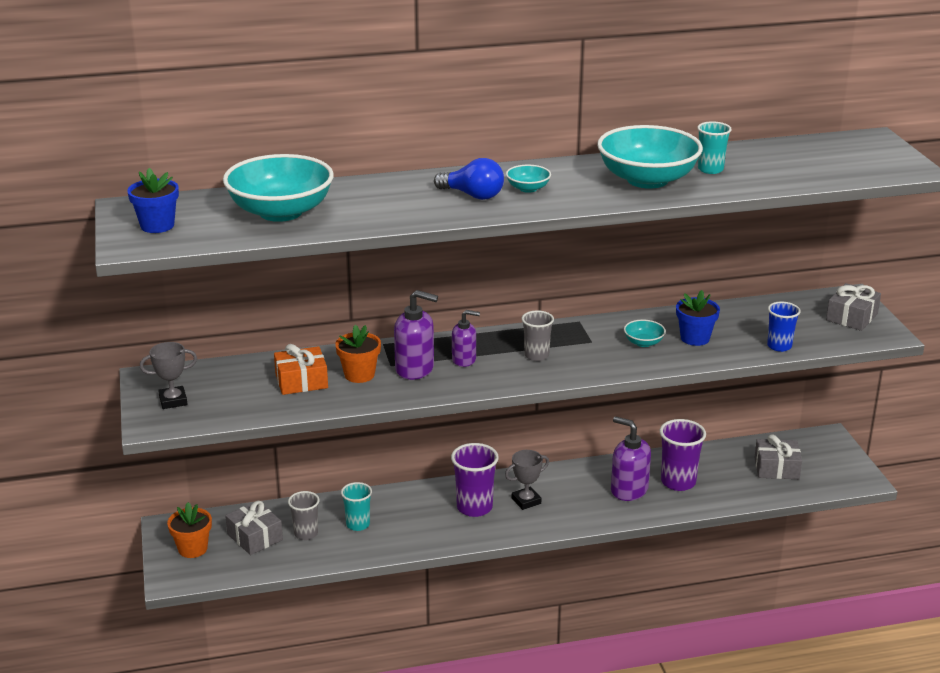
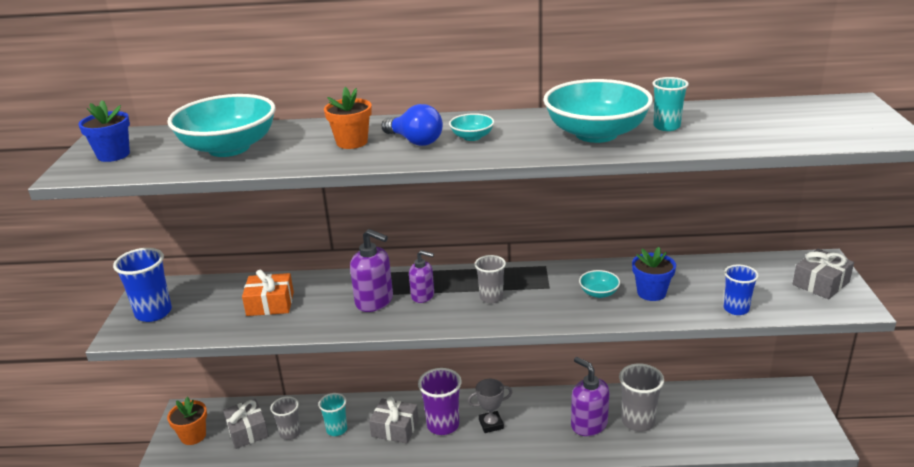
camera: 15 degrees right, 0 degrees up
(173, 401) = (153, 313): grey trophy -> blue cup
(359, 375) = (323, 302): orange flower pot -> orange flower pot (352, 142)
(678, 482) = (638, 421): purple cup -> grey cup
(776, 468) = (738, 418): grey gift -> grey gift (395, 428)

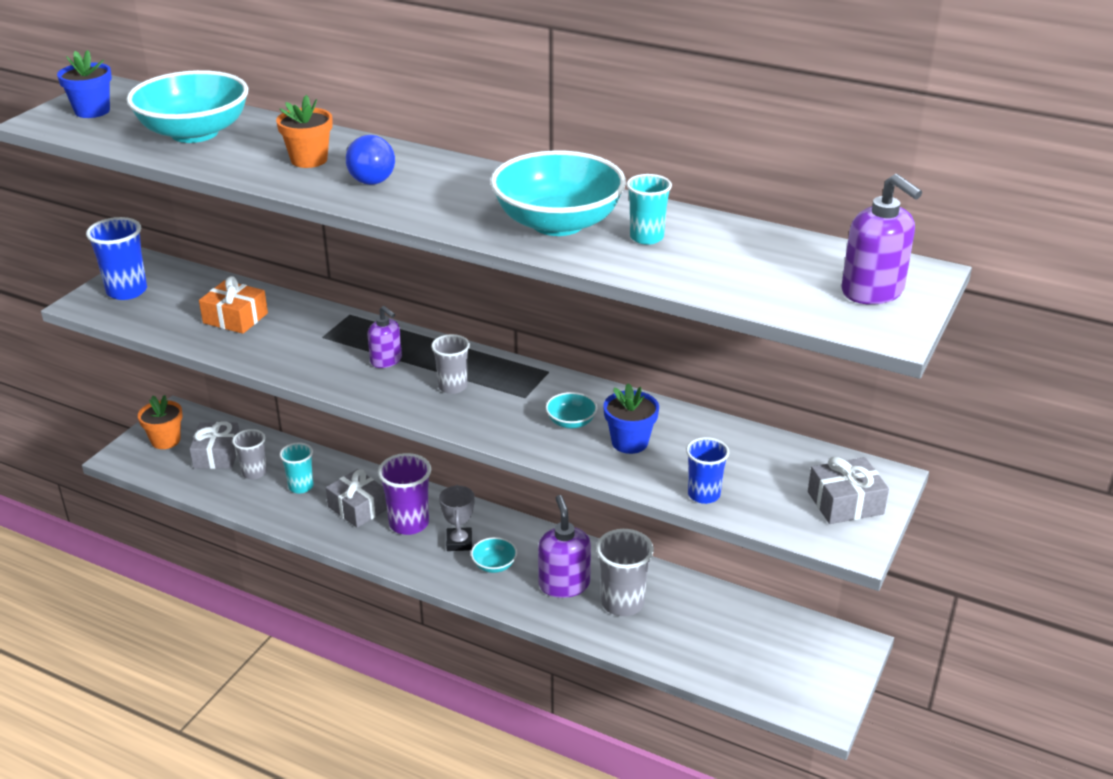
camera: 25 degrees right, 5 degrees up
(374, 301) = (334, 349): purple soap dispenser -> purple soap dispenser (872, 291)
(472, 137) = (428, 188): turquoise bowl -> turquoise bowl (494, 565)
(491, 424) = (459, 542): grey trophy -> grey trophy turned 75 degrees clockwise

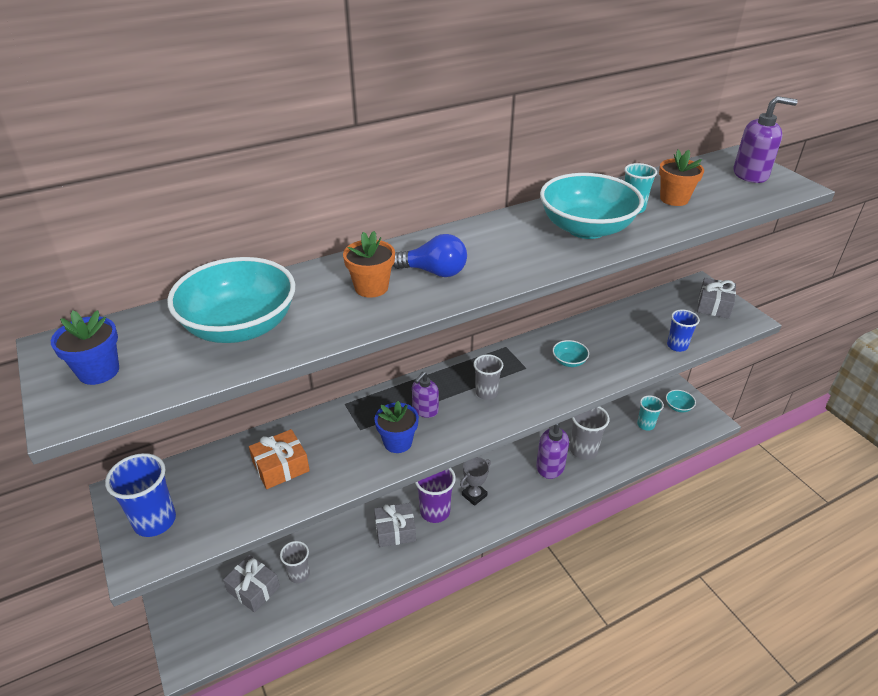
camera: 55 degrees left, 5 degrees up
(165, 440) = (198, 617): orange flower pot -> orange flower pot (674, 199)
(301, 486) = (342, 553): turquoise cup -> turquoise cup (645, 425)
(386, 360) = (425, 410): purple soap dispenser -> purple soap dispenser turned 135 degrees clockwise
(459, 542) = (474, 495): grey trophy -> grey trophy turned 75 degrees counterclockwise
(494, 565) = (509, 489): turquoise bowl -> turquoise bowl (678, 407)
(629, 442) = (607, 349): blue flower pot -> blue flower pot (397, 442)

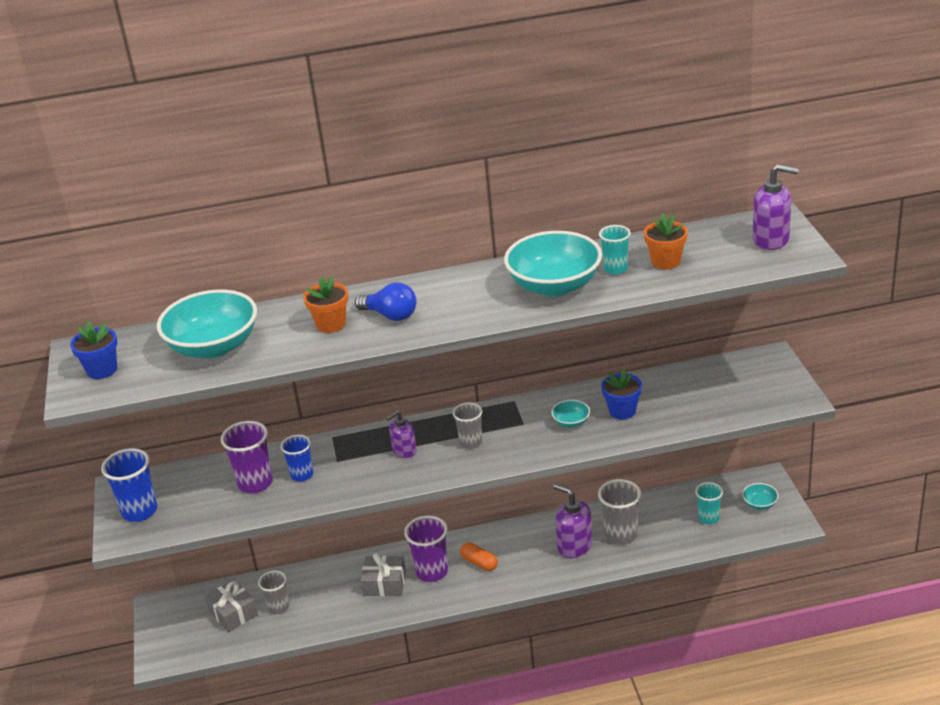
camera: 20 degrees right, 5 degrees down
(281, 467) = (255, 483): orange gift -> purple cup
(397, 442) = (366, 476): blue flower pot -> blue flower pot (622, 411)
(474, 495) = (479, 563): grey trophy -> orange capsule
(677, 346) = (697, 419): blue cup -> blue cup (302, 475)
(714, 305) = (770, 381): grey gift -> none

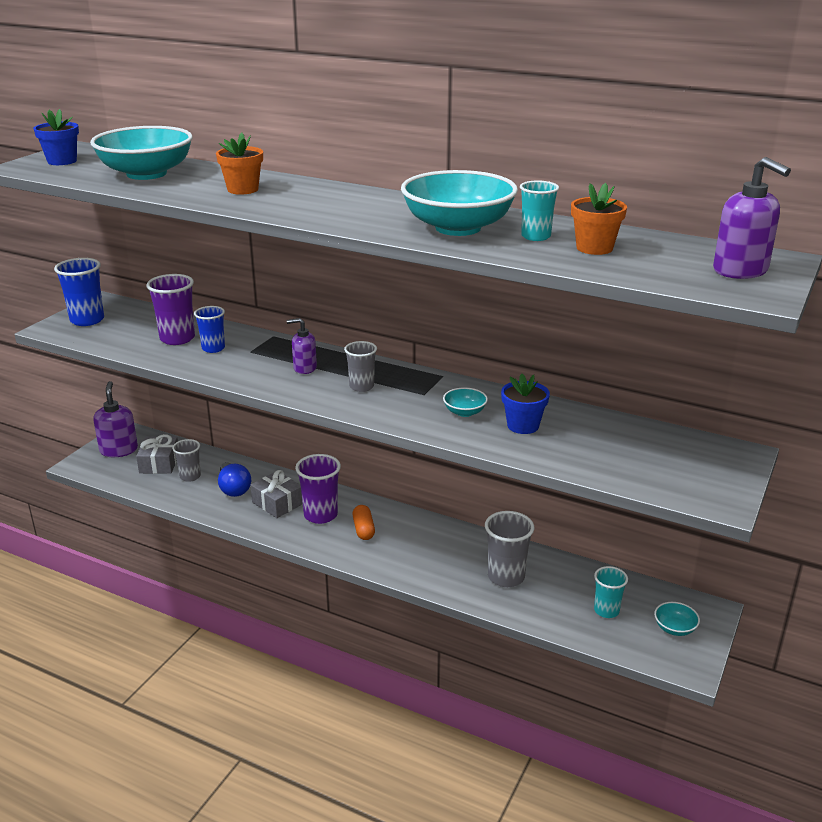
camera: 35 degrees right, 5 degrees down
(390, 315) = (293, 199): blue light bulb -> blue light bulb (233, 489)
(574, 546) = (455, 562): purple soap dispenser -> purple soap dispenser (119, 450)

